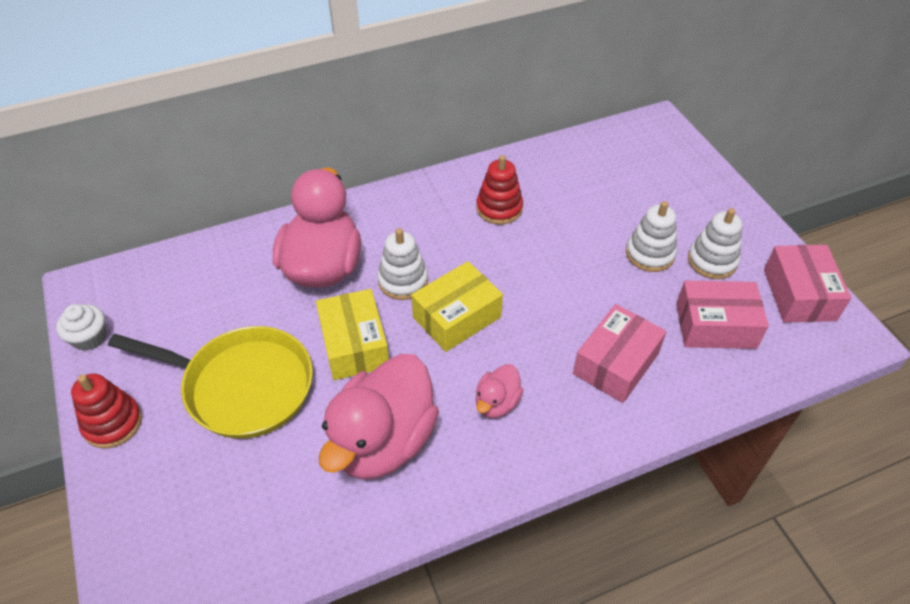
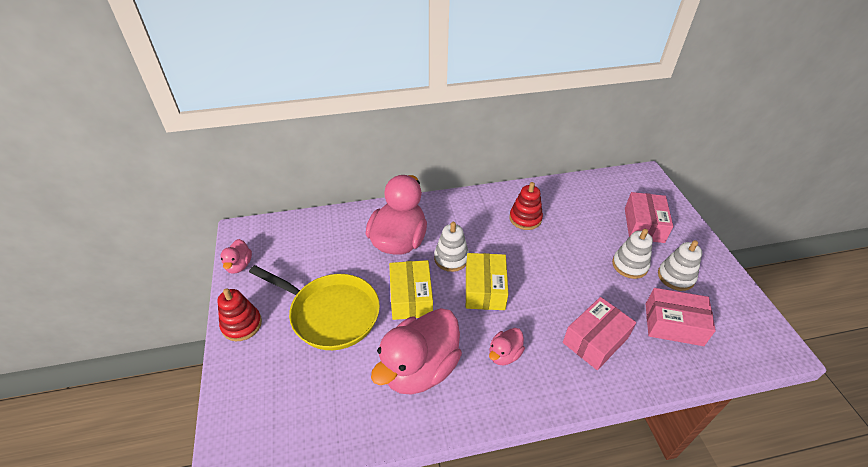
camera: 10 degrees right, 5 degrees down
(89, 337) = (239, 265): white cupcake -> pink duck
(457, 317) = (484, 289): yellow box -> yellow box turned 60 degrees counterclockwise
(799, 294) = (740, 311): pink box -> pink box (644, 225)

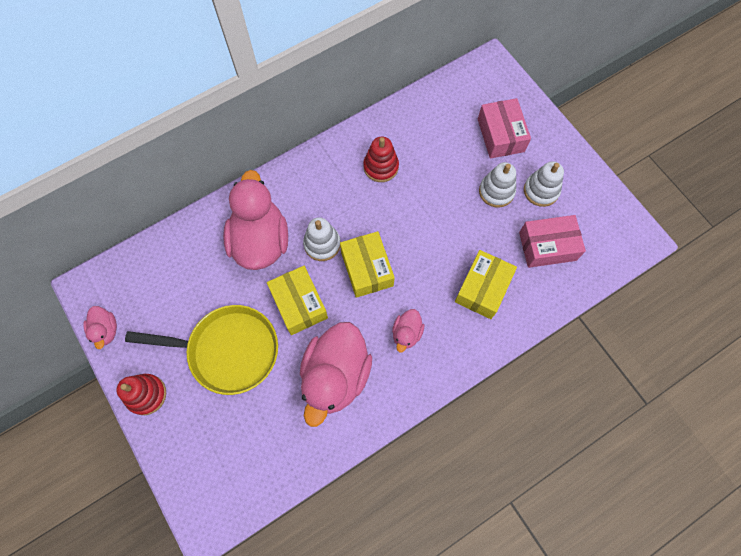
camera: 20 degrees left, 25 degrees up
(595, 340) = (482, 288): pink box -> yellow box

